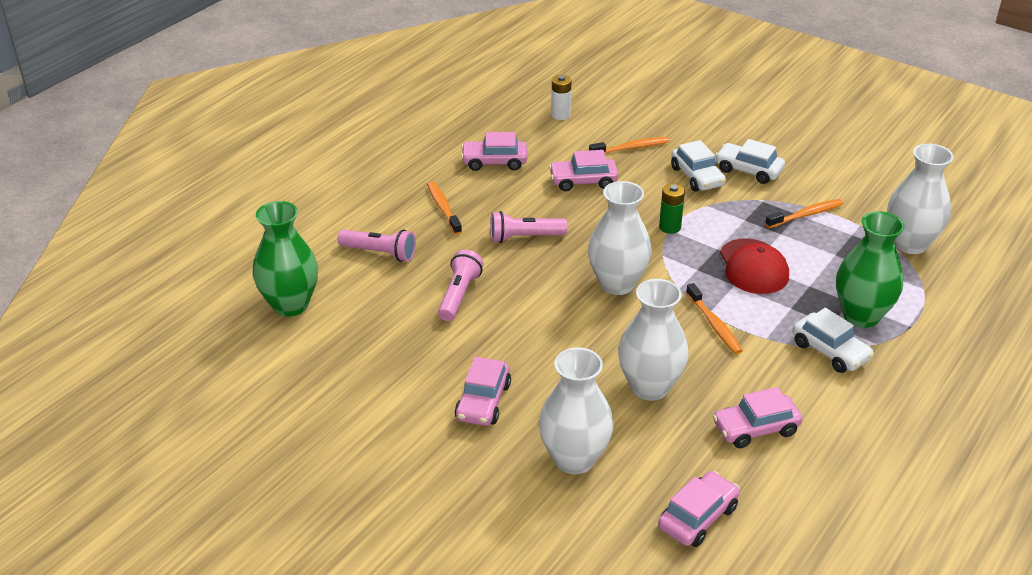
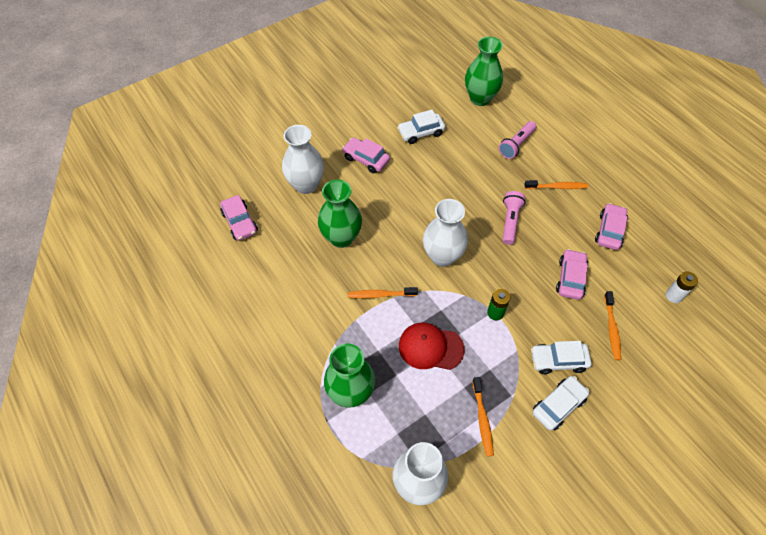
camera: 110 degrees right, 20 degrees up
(459, 295) = (461, 172): pink flashlight -> none
(649, 387) = (341, 237): white vase -> green vase
(755, 428) = (283, 276): pink car -> none
(830, 351) = (326, 352): white car -> white car (421, 132)

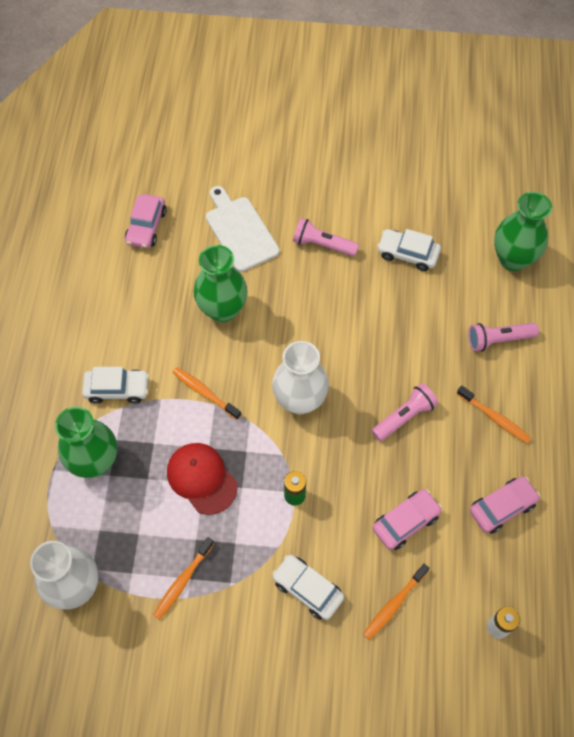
camera: 40 degrees right, 5 degrees up
(306, 185) = (240, 231): white vase -> white cutting board
(366, 159) = (322, 245): pink car -> pink flashlight
(558, 405) = (264, 629): white car -> white car (117, 389)

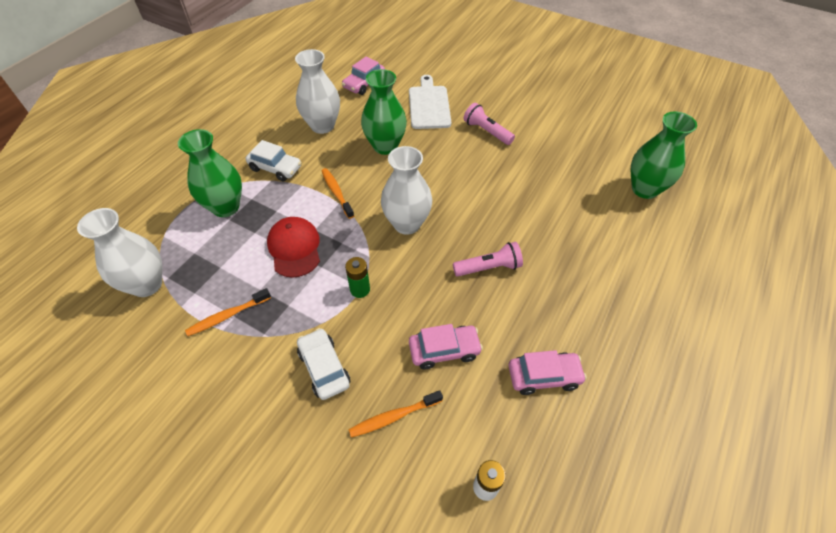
camera: 25 degrees right, 10 degrees down
(134, 309) = (322, 126): none -> white vase
(407, 254) = (553, 158): white car -> none
(494, 418) = (572, 299): orange toothbrush -> none
(498, 339) = (604, 241): pink flashlight -> none

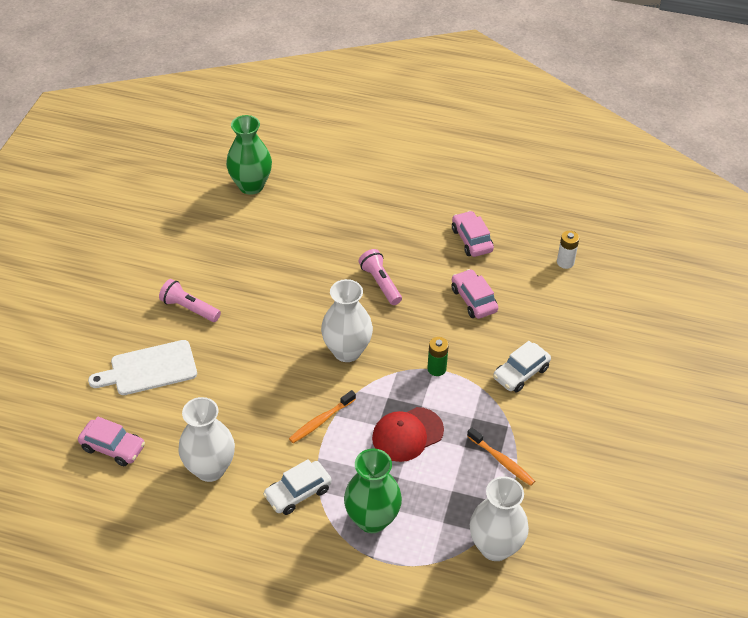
camera: 105 degrees left, 5 degrees down
(275, 168) = (298, 493): white car -> white car turned 135 degrees counterclockwise
(385, 146) = (235, 395): green vase -> none
(393, 417) = (540, 320): orange toothbrush -> none
(487, 131) = (189, 308): pink flashlight -> pink flashlight turned 90 degrees clockwise

